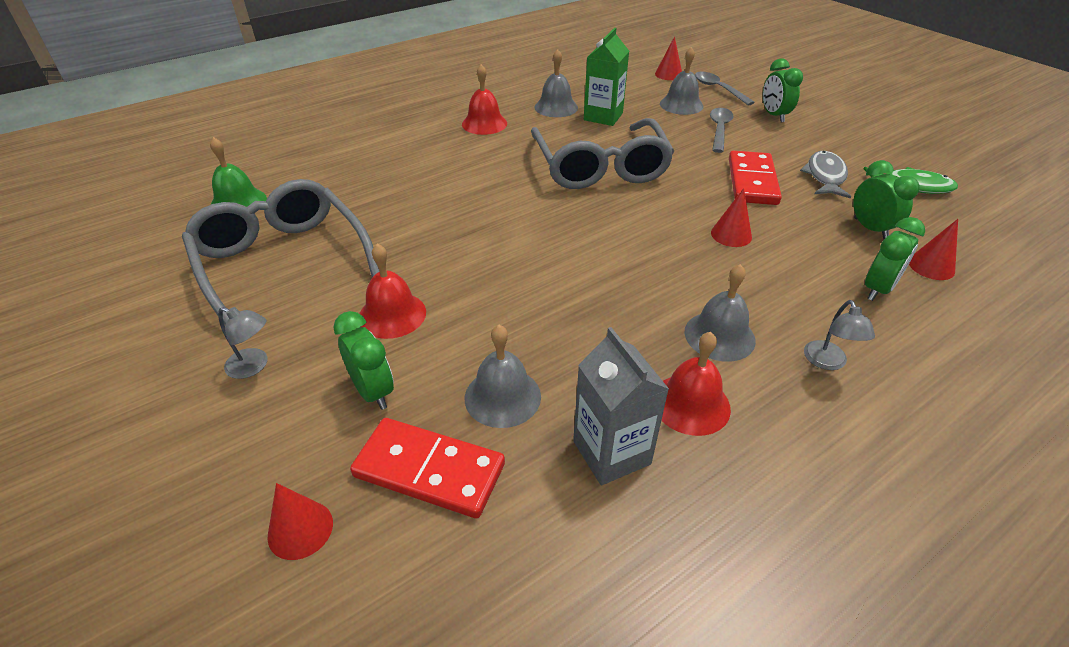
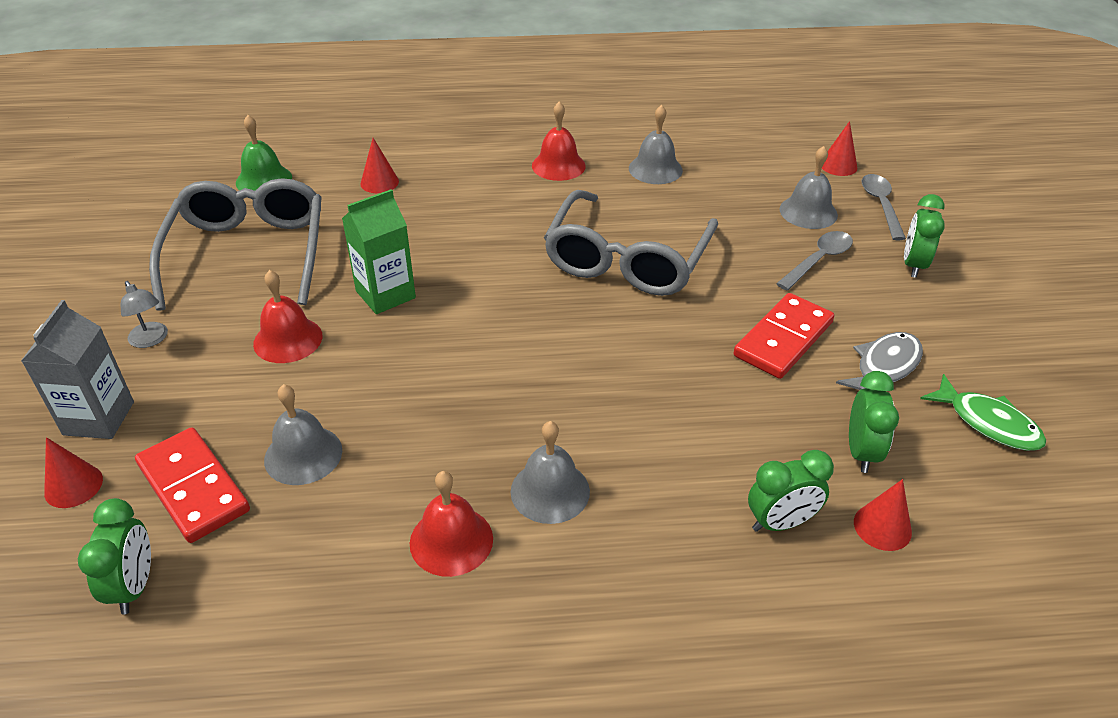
camera: 30 degrees right, 0 degrees up
(373, 391) = (213, 402): green clock -> green clock (134, 586)
(603, 116) = (696, 198): green carton -> green carton (385, 294)
(611, 452) = (339, 547): grey carton -> grey carton (99, 418)
(731, 235) = (685, 392): red cone -> red cone (379, 182)
(827, 362) = (628, 569): grey lamp -> none

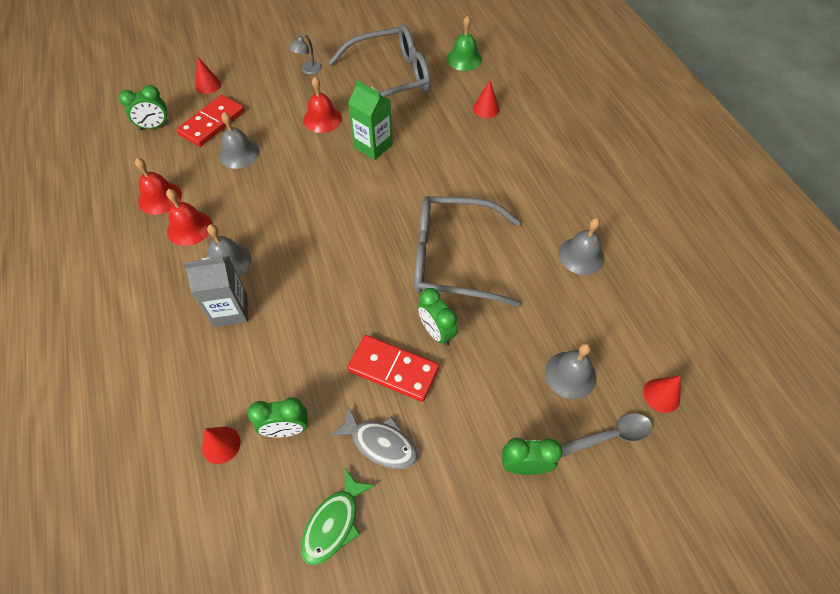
camera: 75 degrees right, 15 degrees up
(99, 418) = (250, 75): grey carton -> grey carton (230, 310)
(558, 165) = (554, 195): red bell -> red bell (160, 198)
(780, 523) = (218, 383): green clock -> green clock (436, 332)
(818, 260) = (501, 387): grey spoon -> none

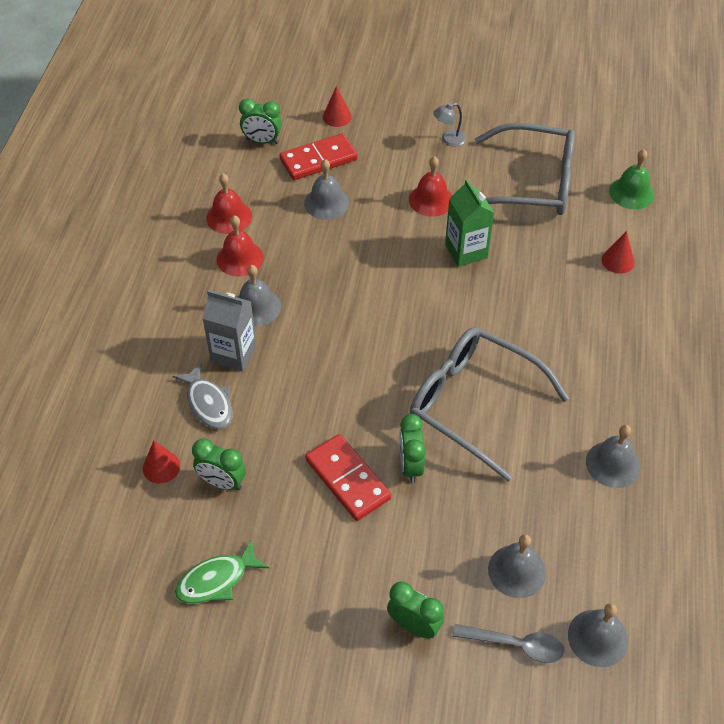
camera: 30 degrees right, 5 degrees down
(380, 443) = (296, 537): grey fish -> grey fish (208, 403)
(661, 395) = (598, 637): red cone -> grey bell

